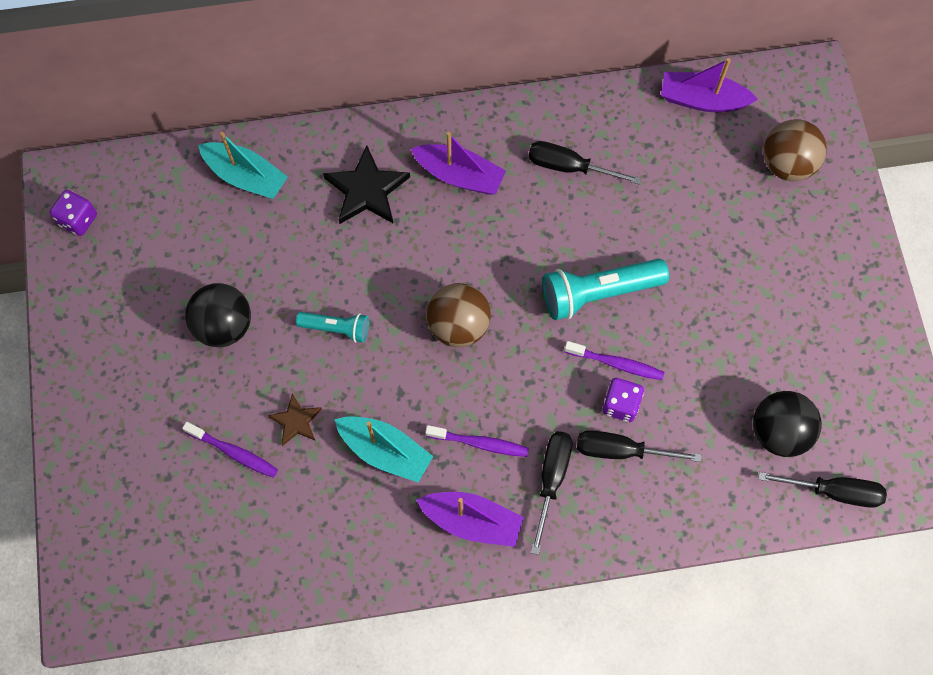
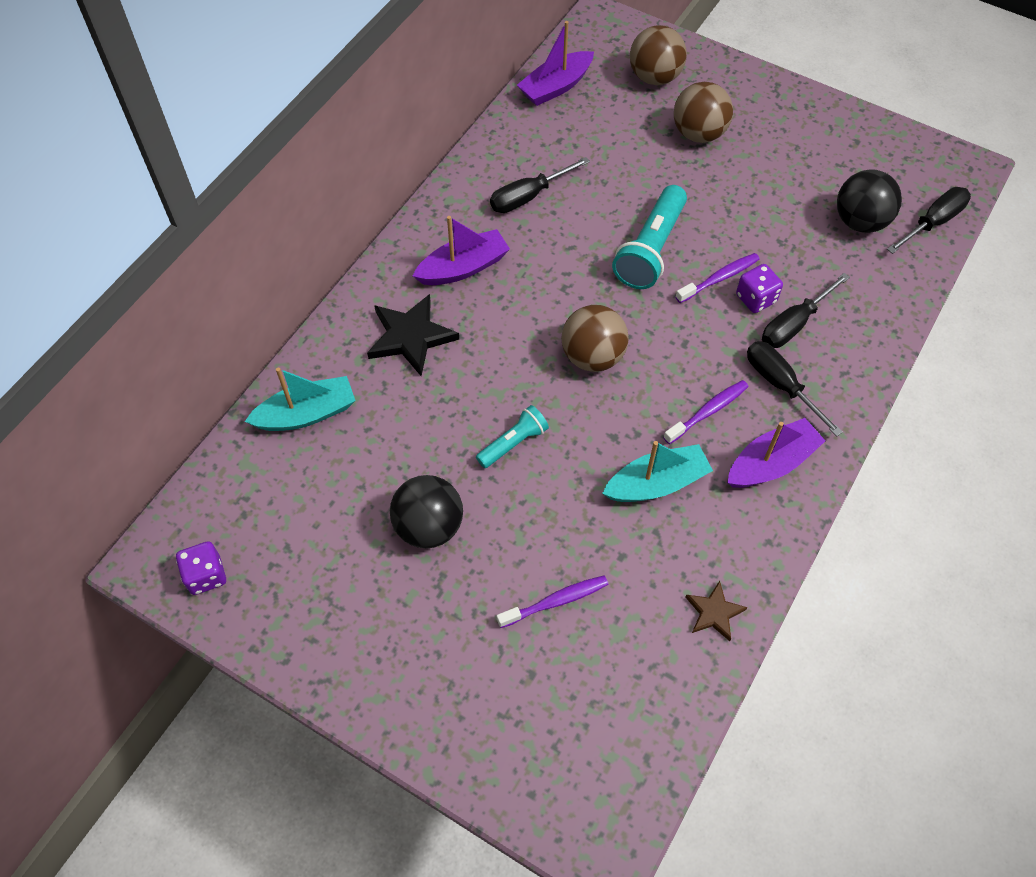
camera: 50 degrees left, 10 degrees down
(296, 421) = (570, 531): brown star -> brown star (714, 612)
(756, 242) = (698, 133): none -> brown ball

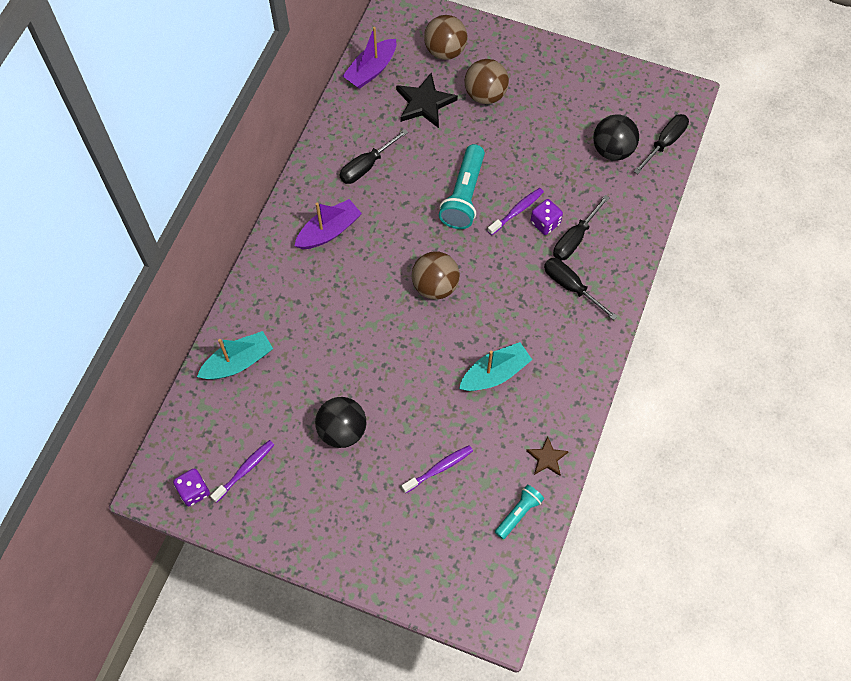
camera: 10 degrees left, 5 degrees up
(410, 337) = (301, 291): black star -> black star (424, 103)
(513, 443) = (390, 360): turquoise flashlight -> turquoise flashlight (518, 513)
(708, 411) = (523, 315): purple toothbrush -> purple toothbrush (245, 470)
(771, 463) = (571, 346): purple boat -> none

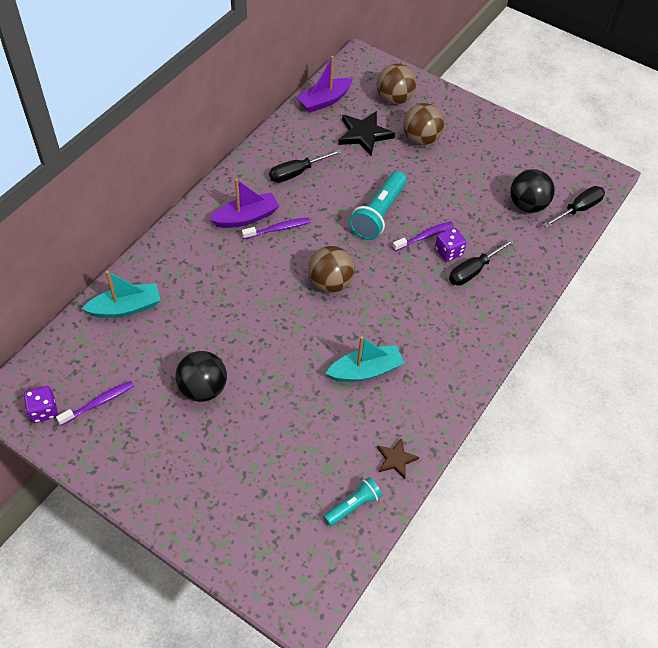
camera: 10 degrees right, 10 degrees down
(439, 468) = (286, 444): purple toothbrush -> purple toothbrush (278, 229)
(571, 287) = (459, 311): black screwdriver -> none

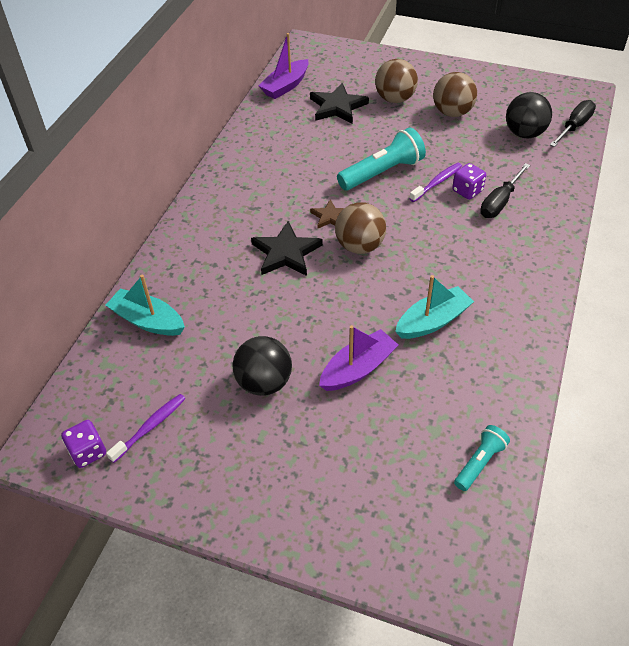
camera: 10 degrees left, 5 degrees down
(126, 307) = (148, 321): turquoise boat -> turquoise boat turned 120 degrees counterclockwise
(246, 217) = (247, 205): purple boat -> purple boat (358, 369)
(263, 273) = (286, 253): none -> black star
(278, 229) = (285, 208): purple toothbrush -> none
(297, 173) = (284, 154): black screwdriver -> none
(378, 214) = (382, 172): turquoise flashlight -> turquoise flashlight turned 135 degrees counterclockwise
(394, 99) = (354, 71): brown ball -> brown ball (452, 112)
(396, 459) = (504, 402): brown star -> brown star (330, 217)

